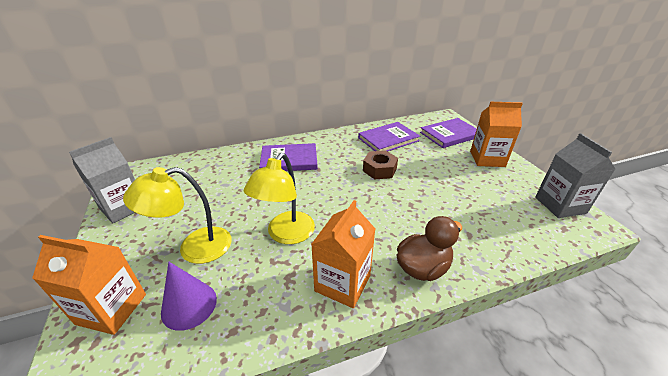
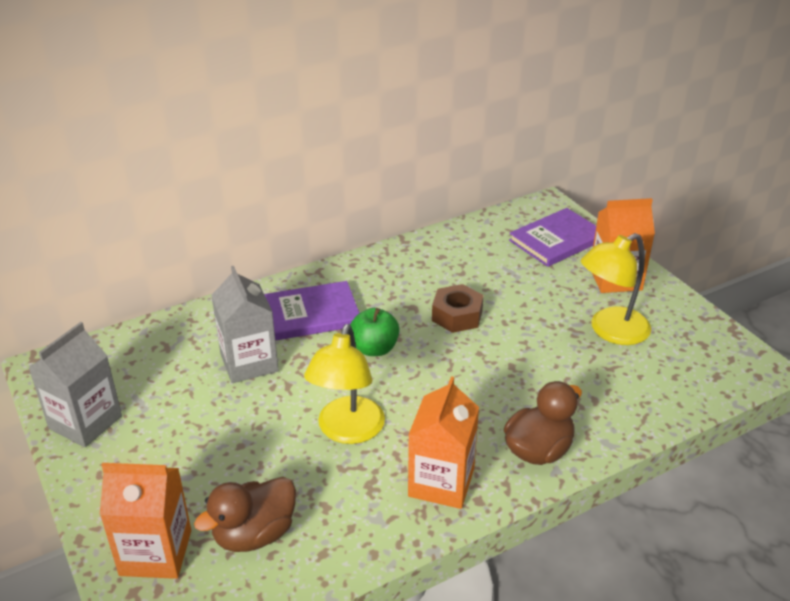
camera: 10 degrees left, 0 degrees up
(189, 305) = (254, 534): purple cone -> brown duck
(194, 248) = (226, 465): yellow lamp -> yellow lamp (610, 331)
(321, 183) = (374, 349): none -> green apple
(388, 139) = (460, 259): purple book -> none
(560, 205) = (714, 343): grey carton -> grey carton (249, 363)

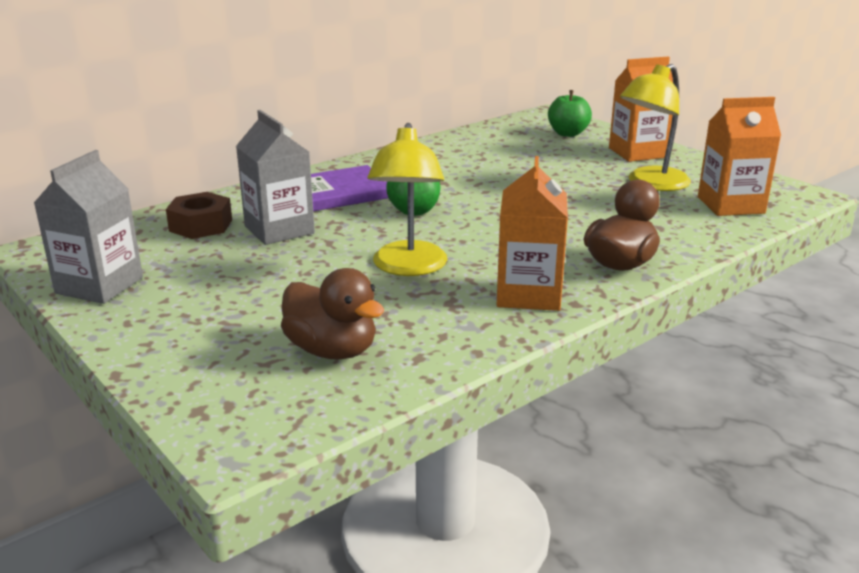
camera: 10 degrees left, 10 degrees down
(156, 552) = (216, 376): orange carton -> orange carton (730, 205)
(254, 534) = (332, 350): brown duck -> brown duck turned 90 degrees counterclockwise
(457, 315) = (491, 184): brown nut -> brown nut (201, 225)
(557, 240) = (568, 133): purple book -> green apple

